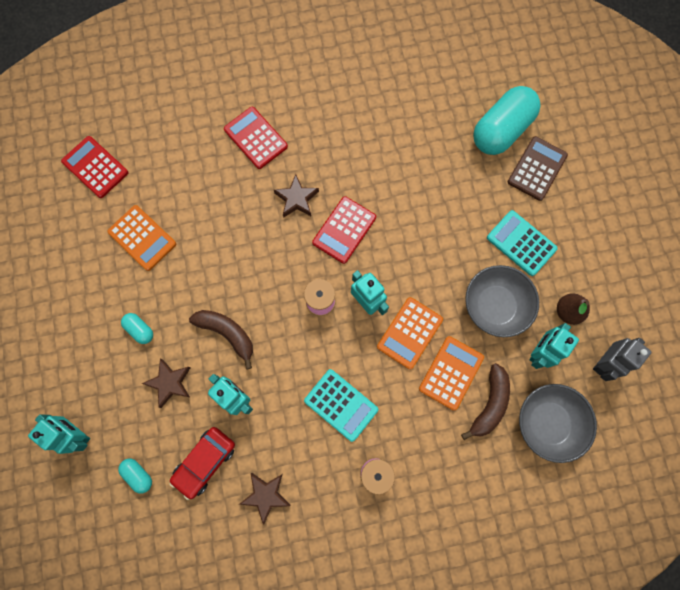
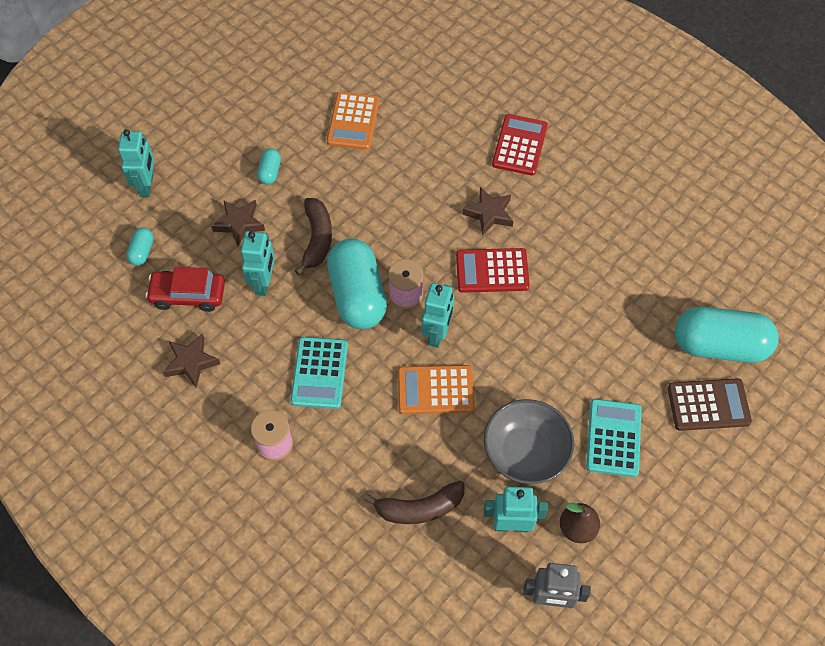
camera: 55 degrees right, 15 degrees down
(95, 167) = (388, 49): red calculator -> none
(297, 336) = (357, 295): none -> turquoise capsule
(451, 373) = (424, 452): orange calculator -> none
(548, 423) = (442, 578): grey bowl -> none

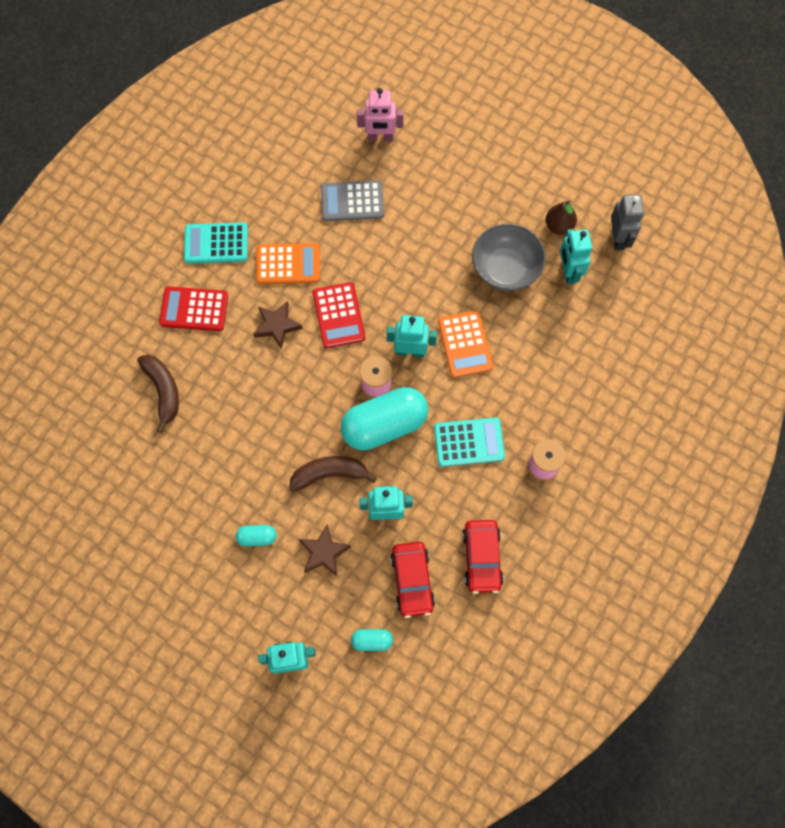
camera: 100 degrees left, 10 degrees up
(191, 362) = (482, 558): brown star -> red car
(353, 121) = (183, 468): orange calculator -> orange calculator (288, 264)
(419, 508) = (571, 340): brown banana -> brown banana (163, 391)
(613, 438) = (478, 207): turquoise calculator -> turquoise calculator (216, 243)
(633, 304) = (352, 201): none -> grey calculator
(708, 405) = (435, 143): brown calculator -> none
(719, 346) = (380, 137): turquoise capsule -> pink robot

